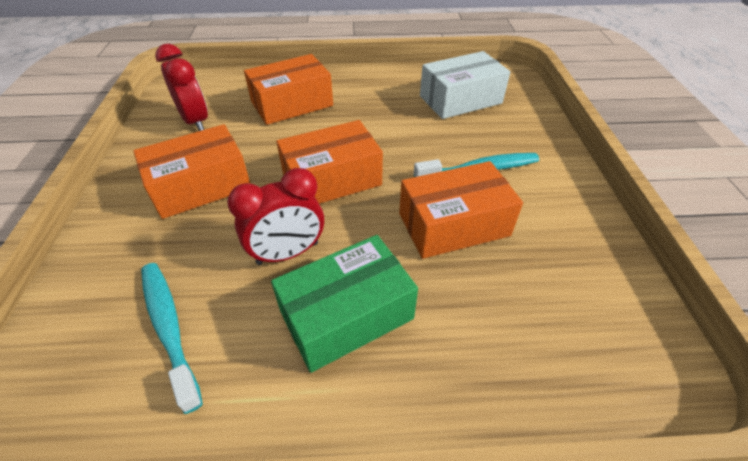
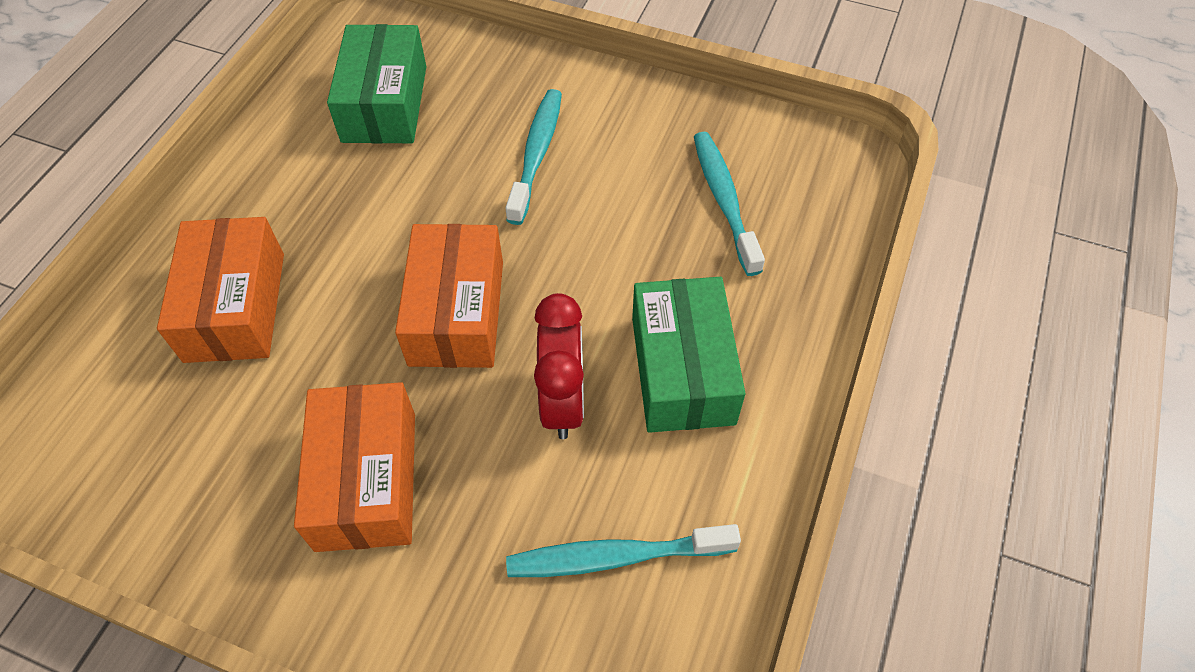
camera: 65 degrees left, 10 degrees up
(195, 121) = (179, 460): red clock -> none
(453, 224) = (609, 221): orange box -> none
(460, 99) = (384, 103): white box -> green box
(530, 287) = (724, 200): none -> turquoise toothbrush

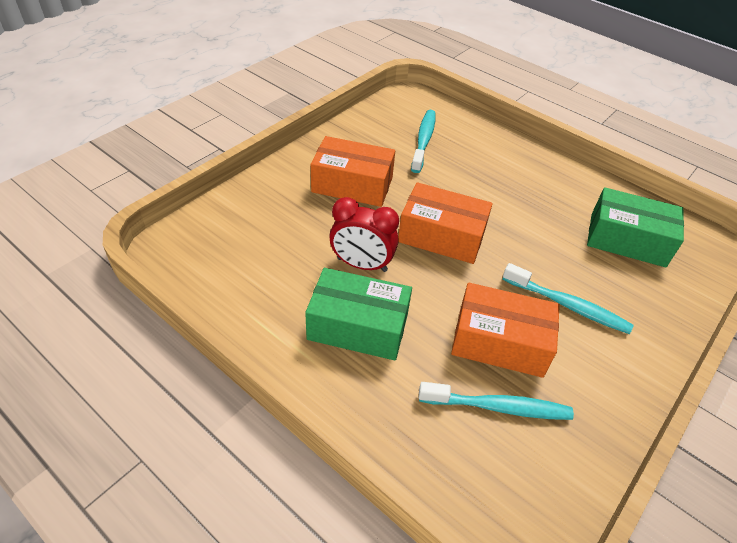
camera: 105 degrees right, 10 degrees down
(235, 306) = (474, 159): orange box -> orange box (500, 342)
(615, 557) = (260, 259): turquoise toothbrush -> turquoise toothbrush (423, 140)

